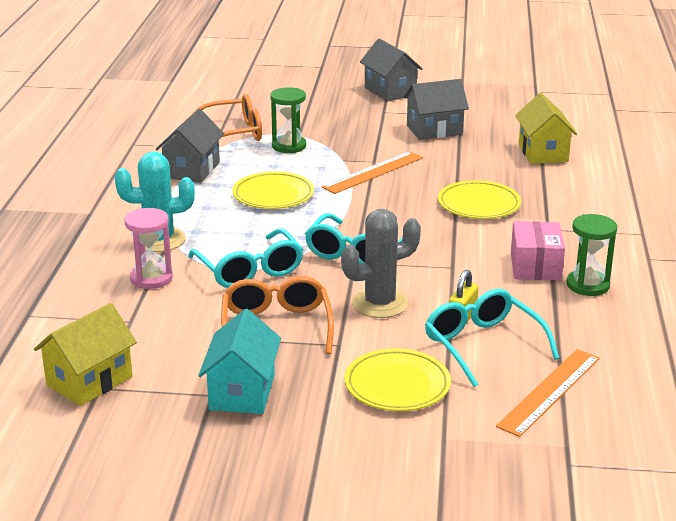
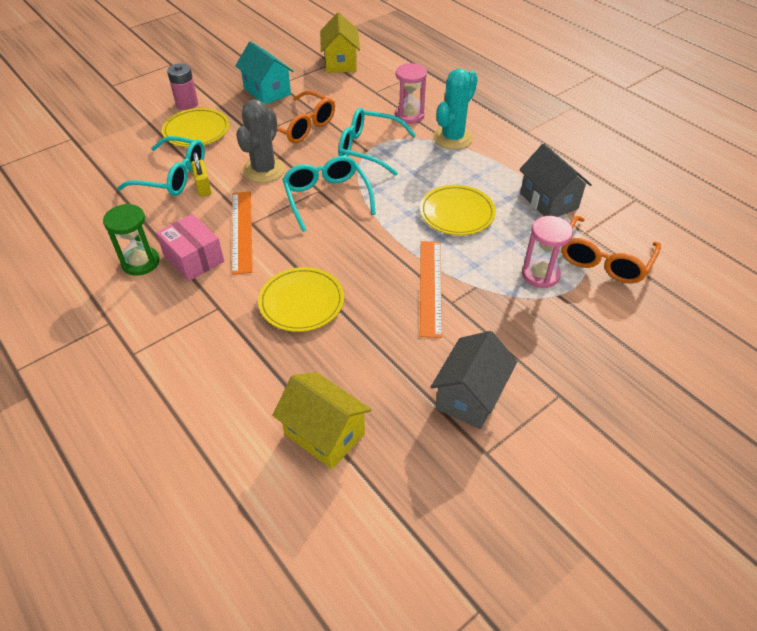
camera: 135 degrees right, 20 degrees up
(289, 146) = (540, 274): green hourglass -> pink hourglass
(364, 432) = (187, 104): none -> pink battery
(390, 91) = (617, 449): grey house -> none
(549, 391) = (109, 169): orange ruler -> orange ruler (242, 231)

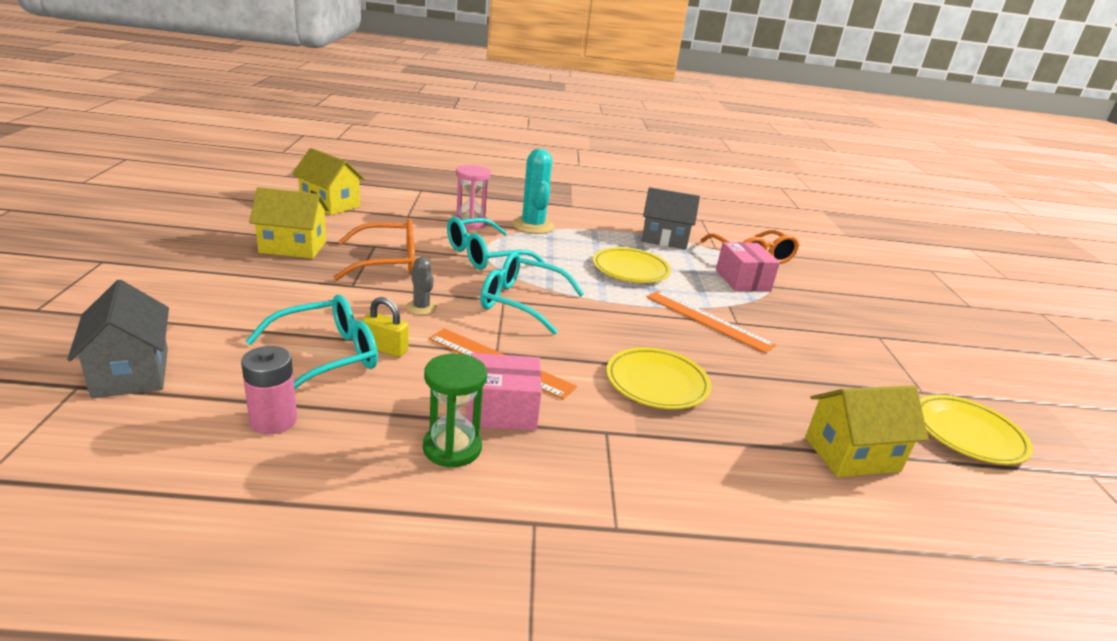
camera: 55 degrees left, 20 degrees down
(187, 104) = (208, 288): pink battery -> pink battery (273, 420)
(196, 131) = (273, 307): yellow plate -> yellow plate (968, 433)
(264, 170) = (421, 307): grey cactus -> grey cactus, size x0.53
(267, 91) = (293, 247): turquoise house -> yellow house
(470, 396) = (854, 367): grey house -> grey house (131, 372)
(540, 274) = (743, 280): pink hourglass -> pink box

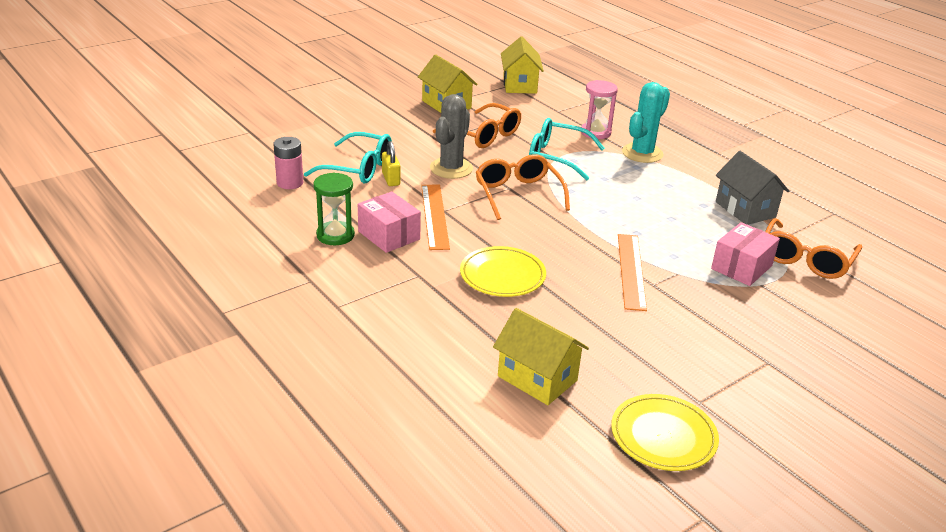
camera: 55 degrees right, 5 degrees up
(131, 372) = (274, 135): grey house -> none
(421, 307) = (451, 168): grey cactus -> grey cactus, size x1.88
(522, 302) = (518, 194): turquoise glasses -> orange glasses
(630, 269) = (652, 214): yellow plate -> none

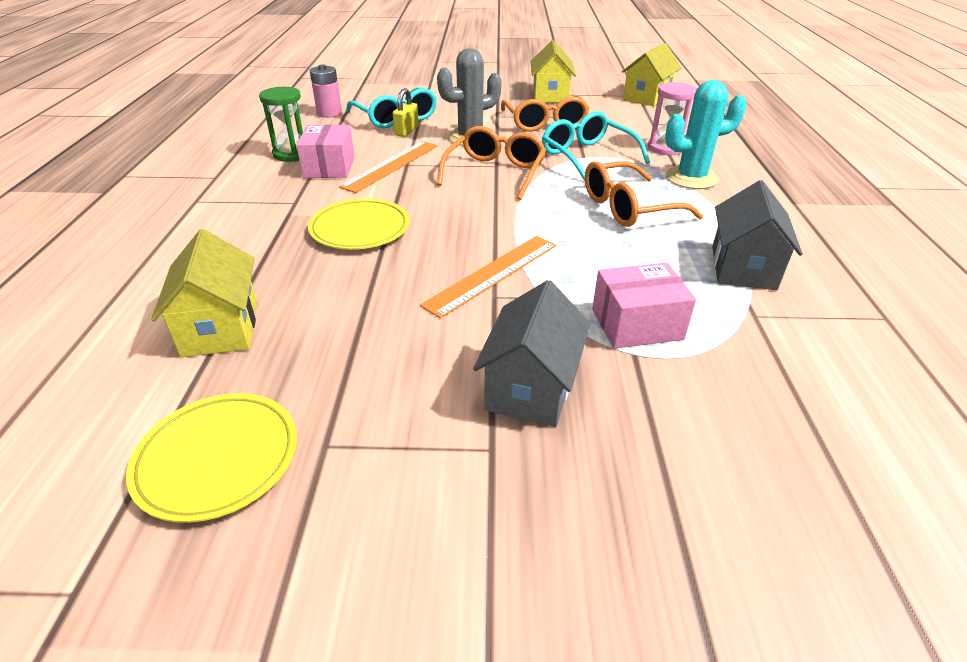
camera: 40 degrees right, 5 degrees up
(743, 325) = (531, 387): none -> grey house
(806, 259) = (751, 353): orange glasses -> orange glasses (629, 207)

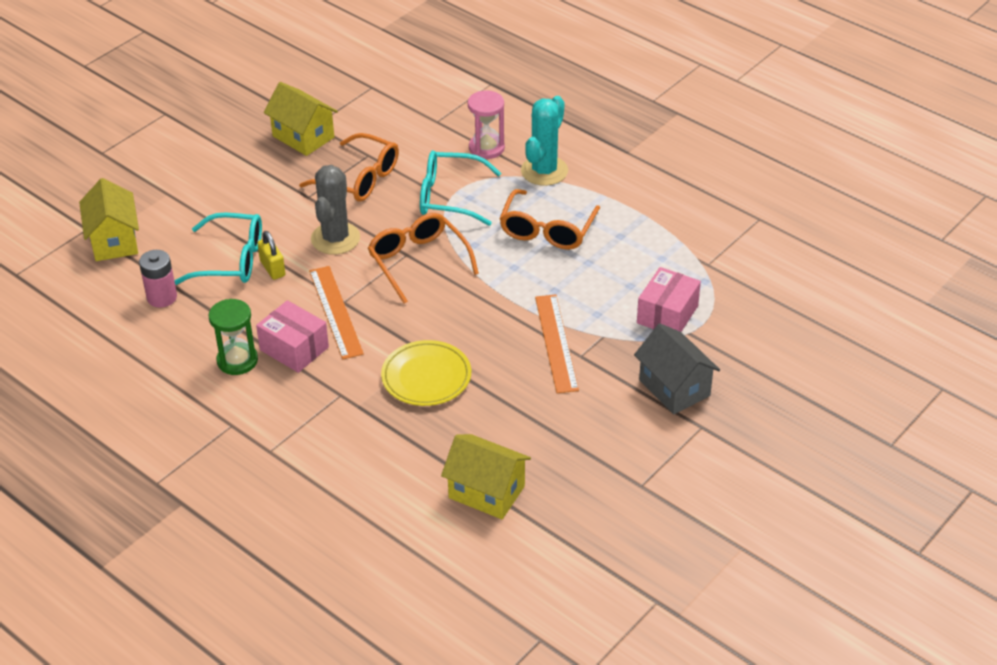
camera: 50 degrees left, 5 degrees up
(218, 459) = (612, 529): yellow plate -> none
(646, 97) = (382, 85): yellow house -> yellow house (114, 241)
(743, 267) = (665, 233): grey house -> none

